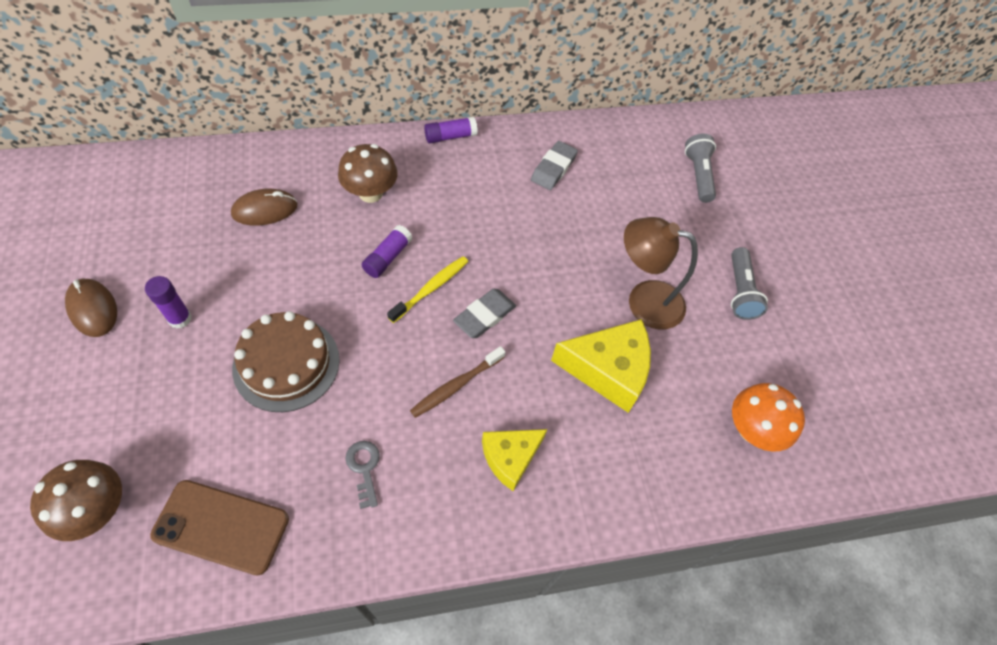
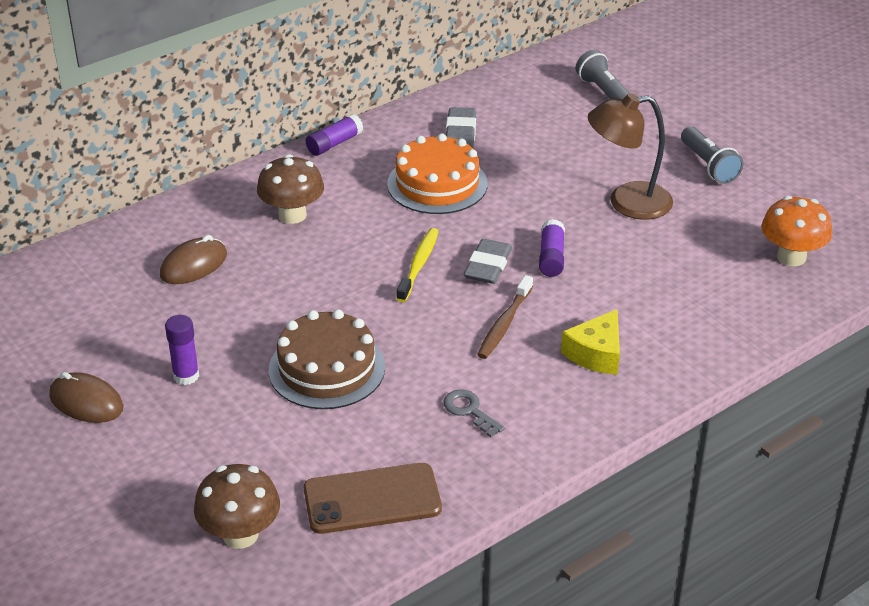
camera: 20 degrees left, 20 degrees down
(387, 257) = (355, 257): purple glue stick -> purple glue stick (551, 257)
(501, 211) = (437, 184): none -> orange cake
(608, 370) = (634, 262): yellow cheese -> none

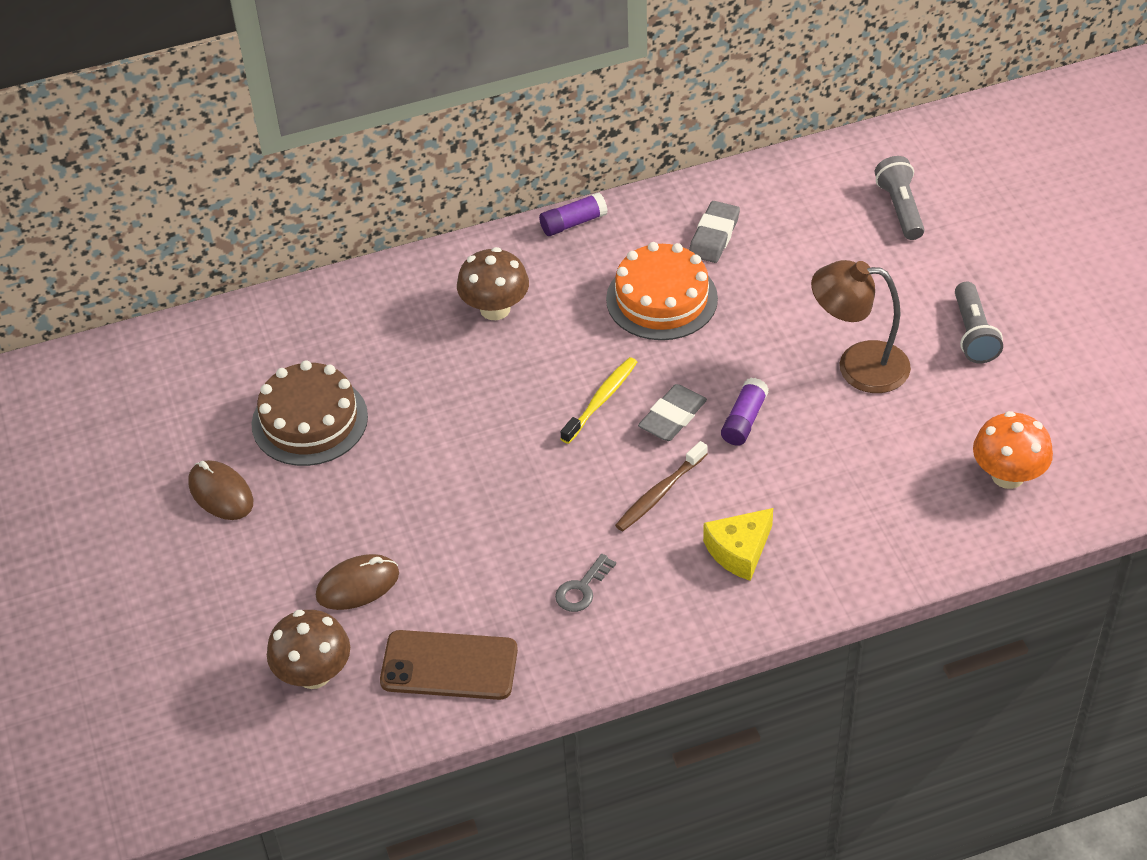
camera: 20 degrees right, 10 degrees up
(186, 376) = (323, 484): purple glue stick -> none
(194, 265) = (374, 352): brown mouse -> brown mouse (358, 585)
(327, 368) = (461, 506): brown cake -> brown cake (309, 420)
(469, 411) = (582, 589): grey key -> grey key turned 120 degrees counterclockwise

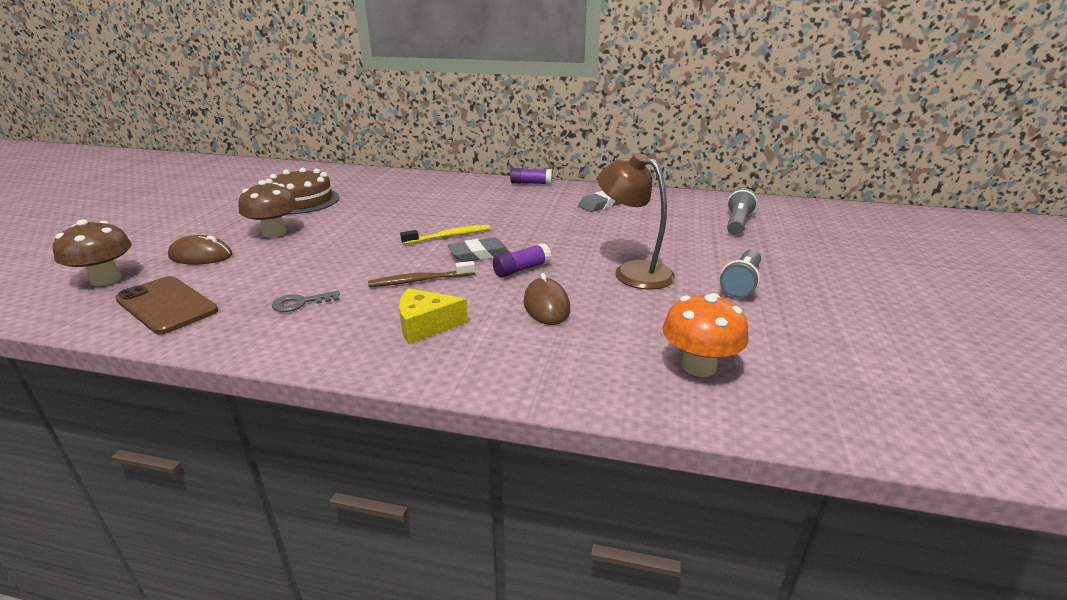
camera: 30 degrees right, 20 degrees down
(221, 493) = (219, 208): brown mouse -> brown mouse (546, 306)
(495, 309) = (448, 195): brown mushroom -> brown mushroom (274, 233)
(662, 299) = (541, 215): orange cake -> none

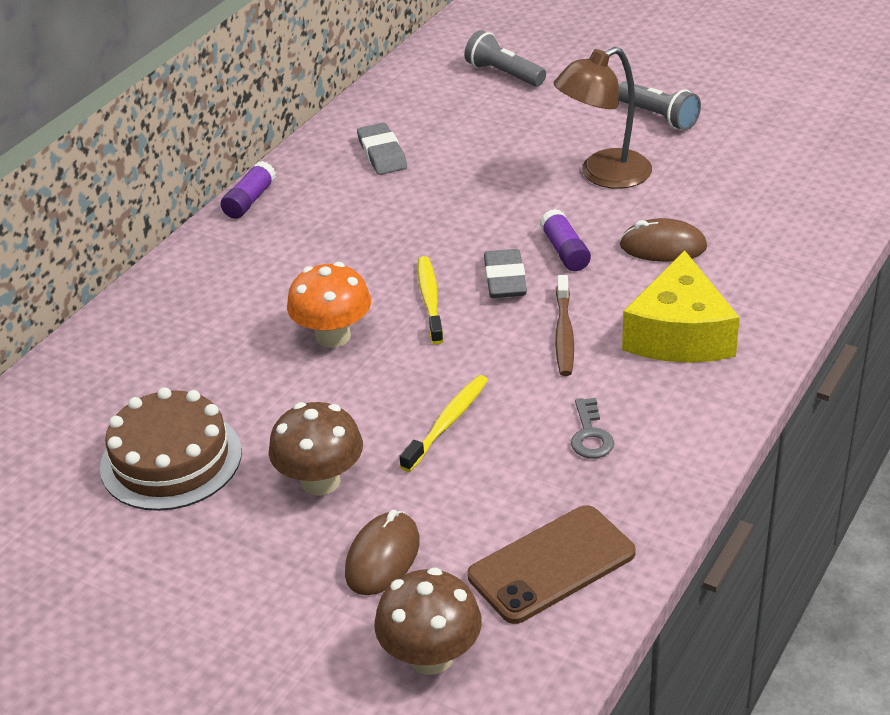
camera: 70 degrees left, 10 degrees up
(321, 257) = (447, 423): none -> yellow toothbrush
(426, 325) = (679, 334): yellow cheese -> yellow cheese, size x1.55
(698, 366) = (800, 182): orange mushroom -> orange mushroom (333, 336)

